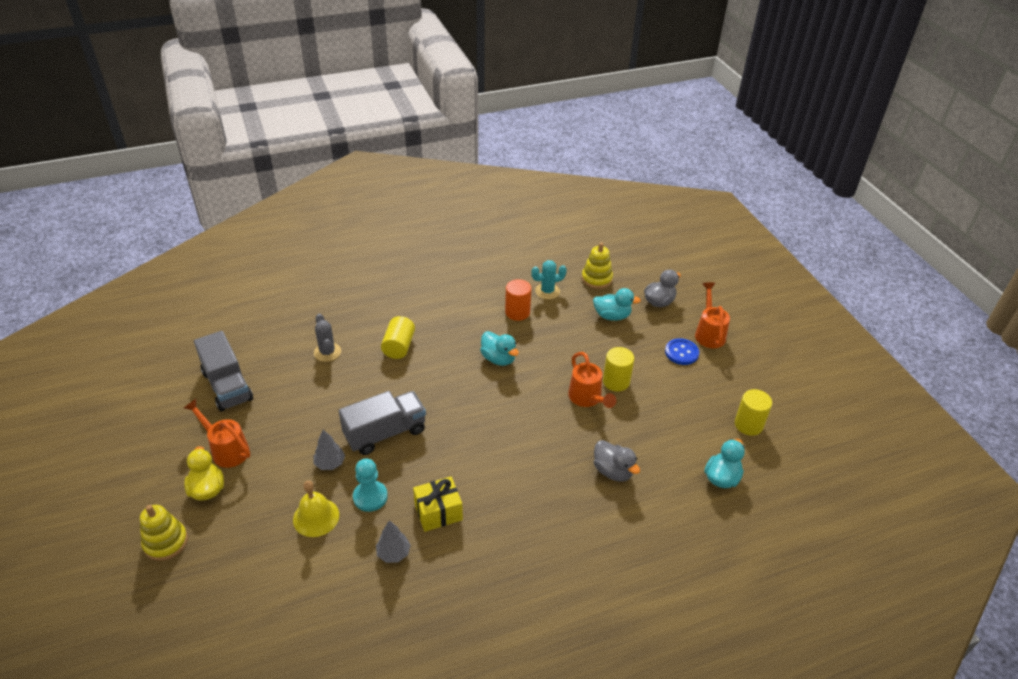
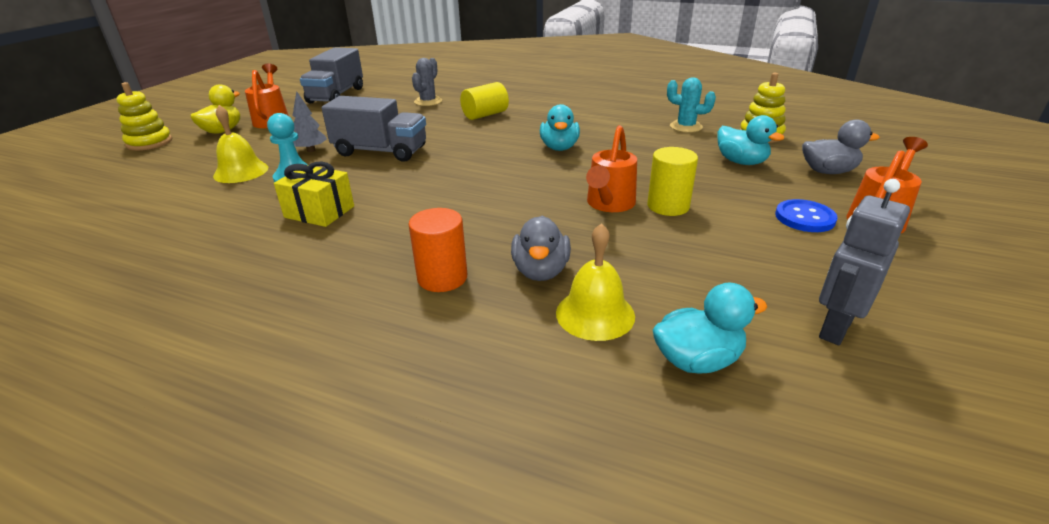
camera: 45 degrees right, 10 degrees down
(393, 553) = (235, 218): grey tree -> none
(517, 312) = (630, 129): orange cylinder -> orange cylinder (442, 278)
(663, 481) = (595, 314): none -> yellow bell
(748, 425) = (835, 328): yellow cylinder -> grey robot

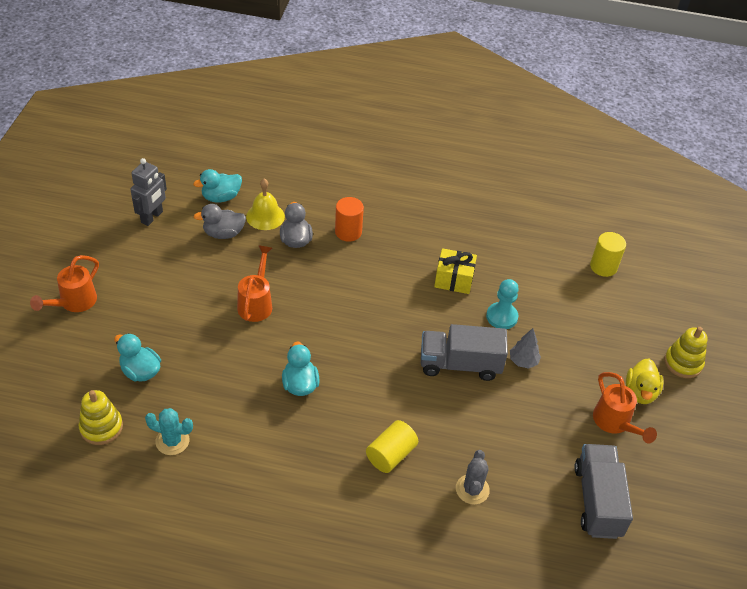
camera: 165 degrees right, 15 degrees up
(241, 171) = (553, 323): yellow bell -> none
(668, 206) = (214, 304): yellow cylinder -> yellow cylinder (603, 267)
(804, 218) = (124, 299): blue button -> none
(828, 171) = (74, 361): grey duck -> grey duck (223, 233)

